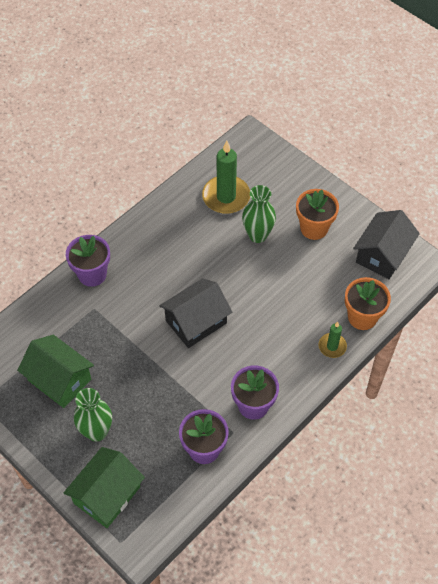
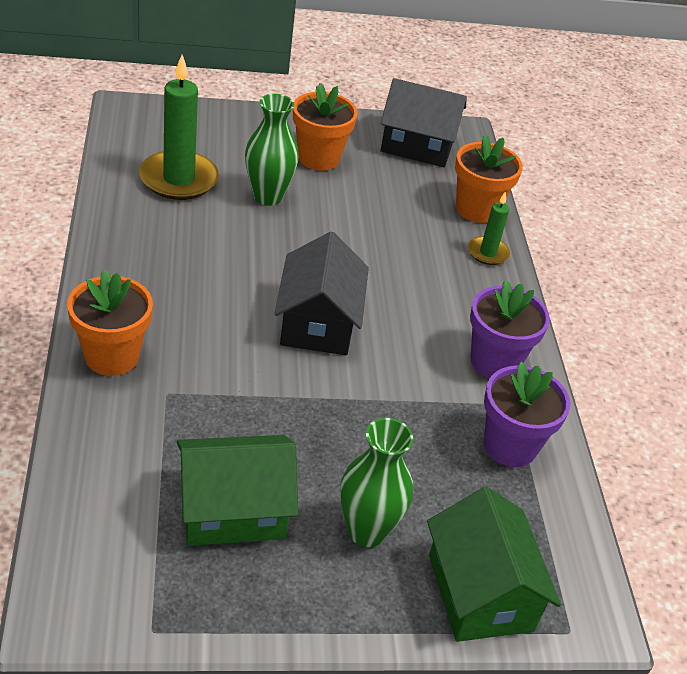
camera: 55 degrees left, 15 degrees down
(92, 274) = (112, 356): purple flower pot -> orange flower pot
(382, 255) = (417, 145): black house -> black house turned 60 degrees counterclockwise

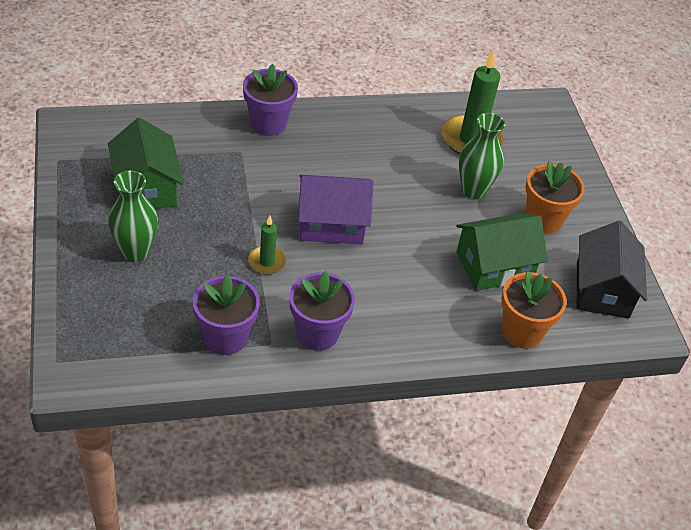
camera: 85 degrees right, 5 degrees up
(112, 356) = (268, 124): orange flower pot -> purple flower pot
(317, 322) = (331, 223): black house -> purple house
(480, 592) = (88, 311): green house -> green house (494, 266)
(487, 253) = (459, 337): green candle -> green candle (267, 262)

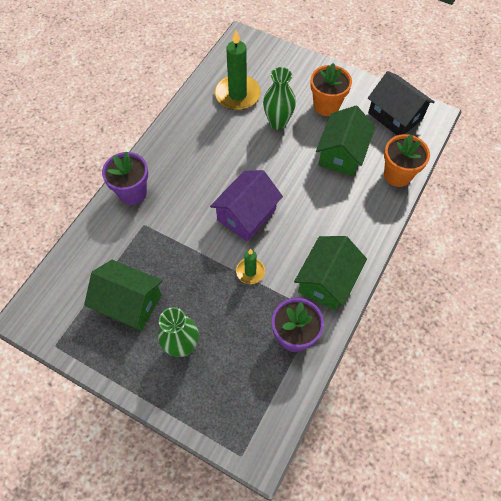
camera: 45 degrees left, 15 degrees up
(317, 333) = (327, 281): purple flower pot -> green house

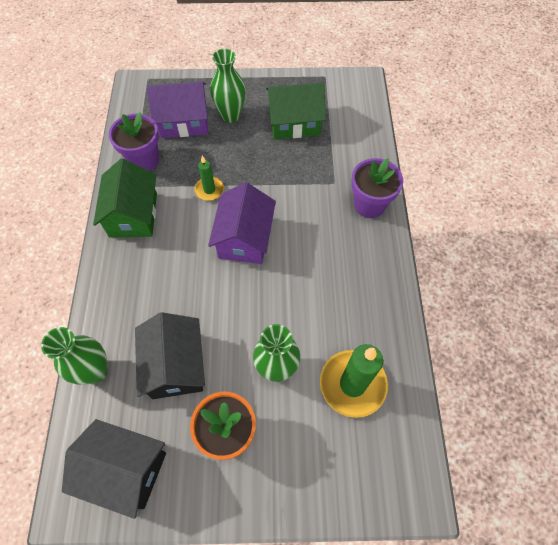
camera: 150 degrees right, 0 degrees up
(233, 364) = (184, 122): none -> purple house
(342, 154) = (175, 365): green house -> black house
(397, 175) = (95, 371): orange flower pot -> green vase

